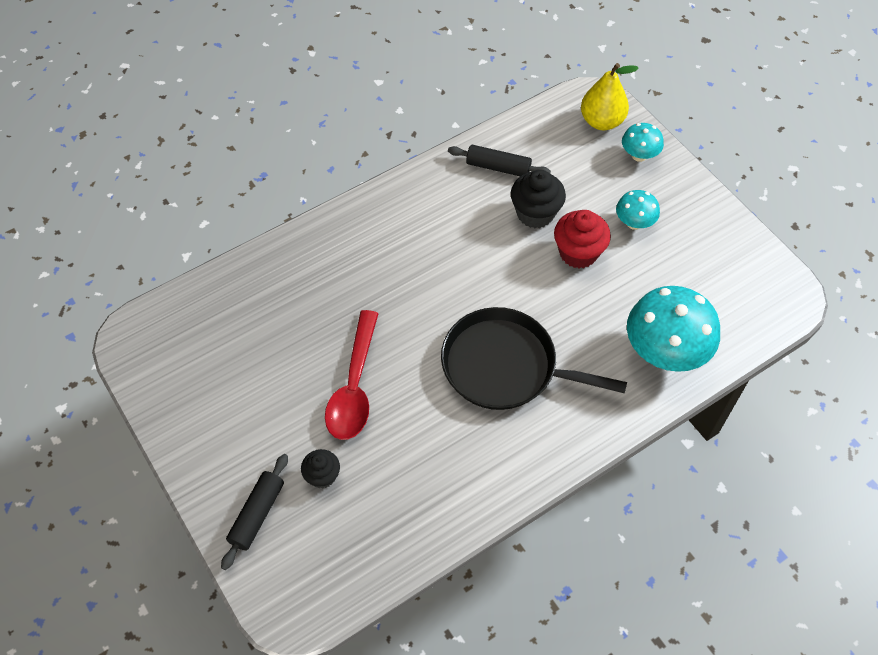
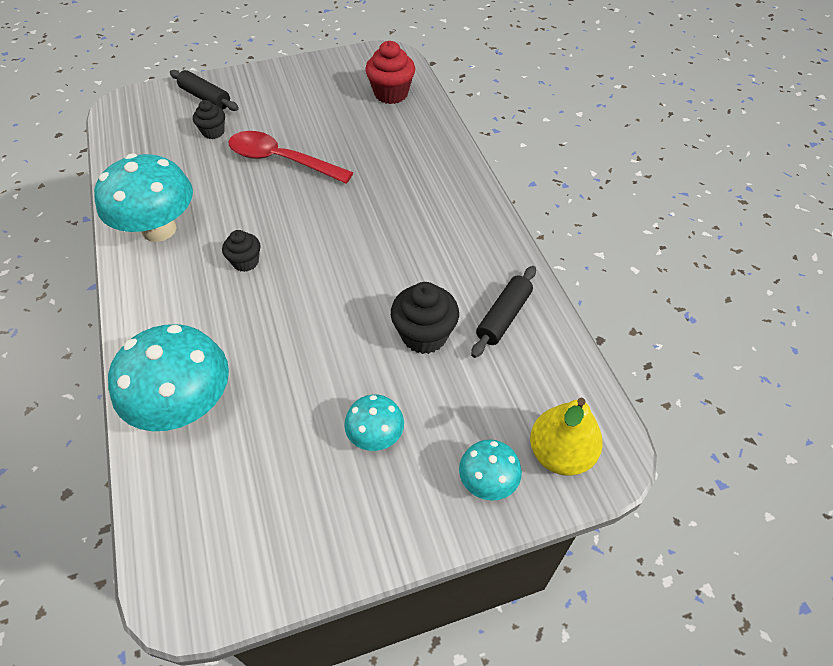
camera: 105 degrees right, 5 degrees down
(489, 462) = (159, 229): none -> turquoise mushroom
(505, 366) = (245, 262): black pan -> black cupcake
(578, 253) = (353, 361): red cupcake -> red cupcake (391, 94)

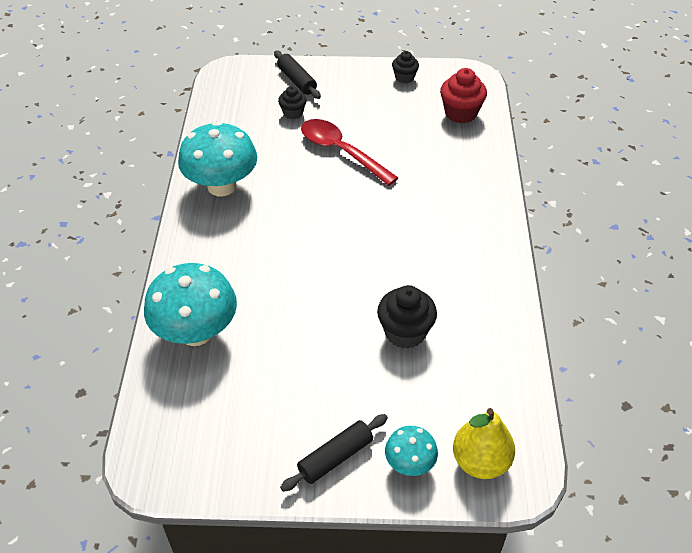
camera: 20 degrees right, 5 degrees down
(245, 262) = (281, 231): black cupcake -> black cupcake (404, 78)
(375, 436) = (333, 400): turquoise mushroom -> none
(503, 317) = (480, 337): black rolling pin -> black rolling pin (335, 457)

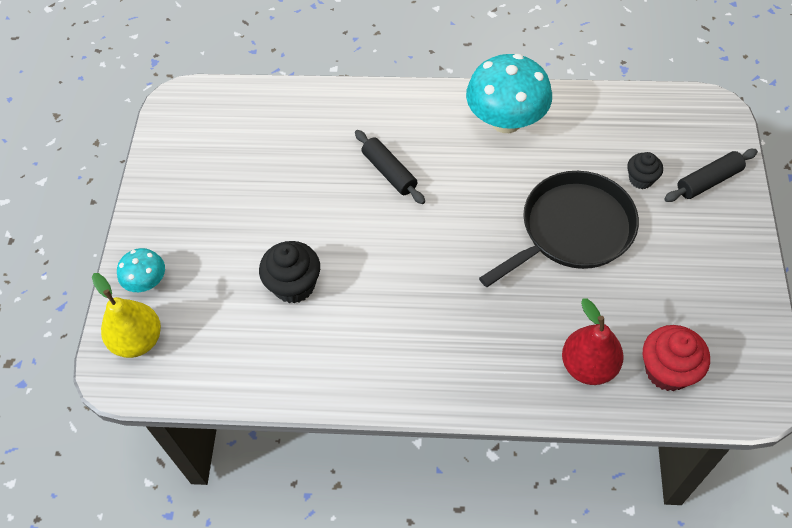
camera: 95 degrees right, 10 degrees up
(196, 332) = (310, 118): turquoise mushroom -> none
(335, 457) = (164, 226): black rolling pin -> black rolling pin (389, 172)
(341, 152) = (572, 230): red spoon -> black pan
(404, 78) = (738, 305): black cupcake -> none
(463, 150) = (588, 366): none -> red pear

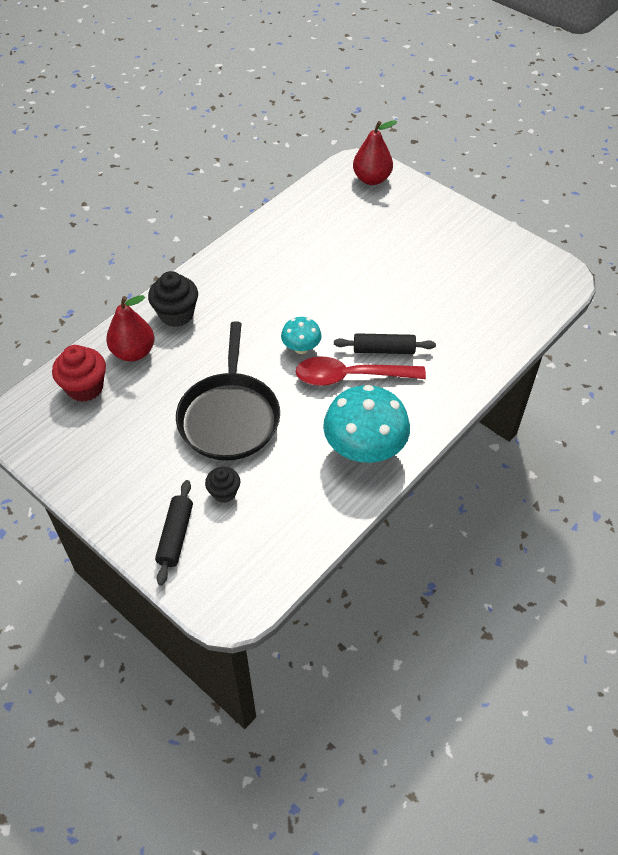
camera: 125 degrees right, 5 degrees down
(138, 340) = (371, 179): yellow pear -> red pear
(147, 282) = (410, 198): turquoise mushroom -> turquoise mushroom (301, 348)
(294, 285) = (340, 256): black cupcake -> black cupcake (176, 314)
(442, 176) = (350, 377): none -> red spoon

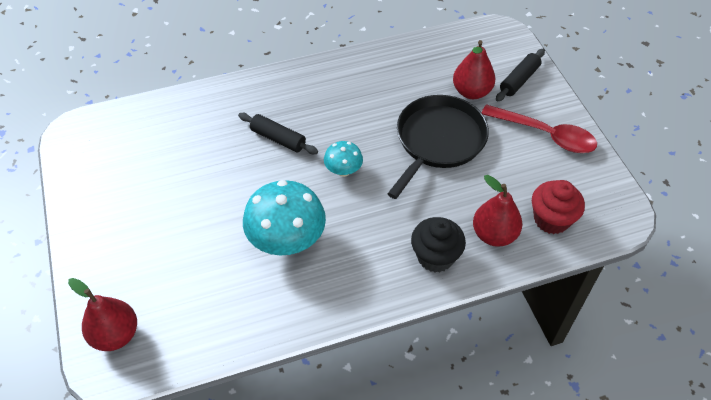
camera: 150 degrees left, 0 degrees up
(224, 492) = (471, 92): black cupcake -> red pear
(350, 377) = (322, 130): red spoon -> red spoon (545, 134)
(364, 449) = (353, 77): turquoise mushroom -> turquoise mushroom (287, 241)

